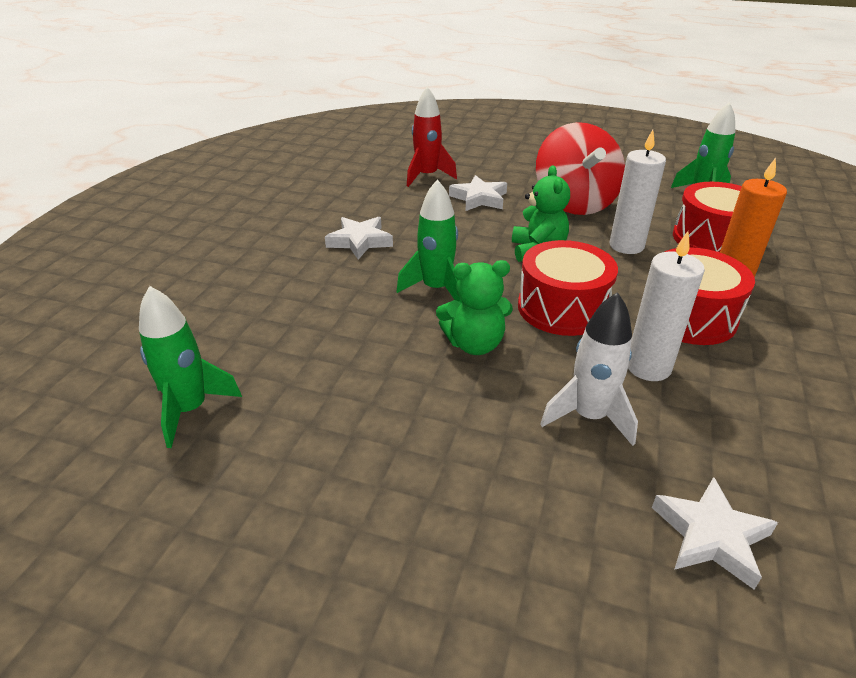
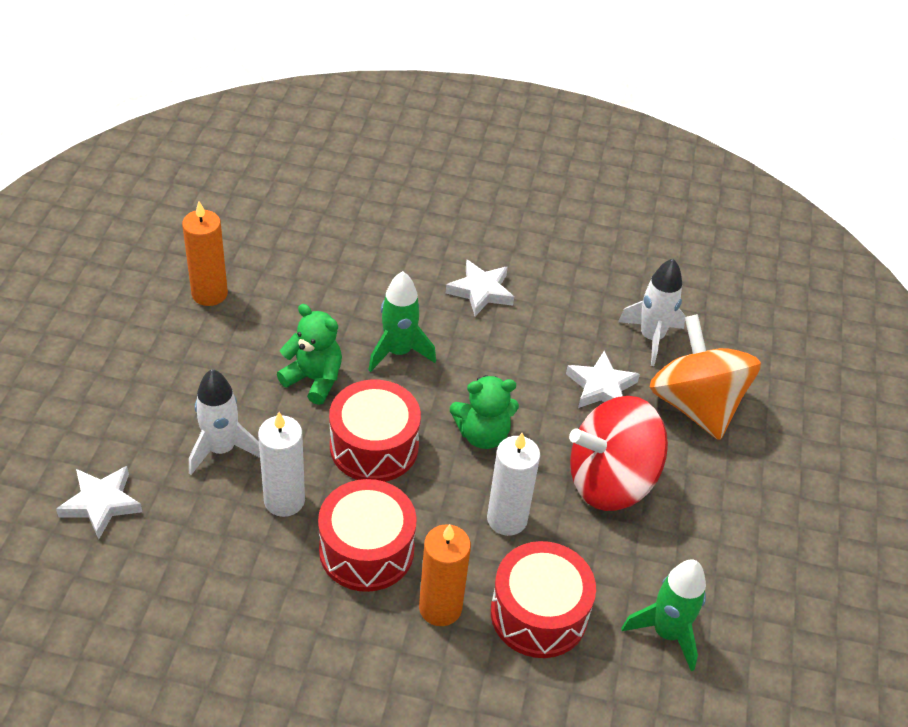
camera: 80 degrees right, 10 degrees up
(190, 409) = (235, 227): green rocket -> none
(318, 433) = (209, 294): none -> orange candle
(427, 176) = (651, 338): red rocket -> white rocket
(474, 344) = (314, 379): green teddy bear -> green teddy bear turned 135 degrees clockwise
(495, 168) = (695, 405): none -> orange spinning top

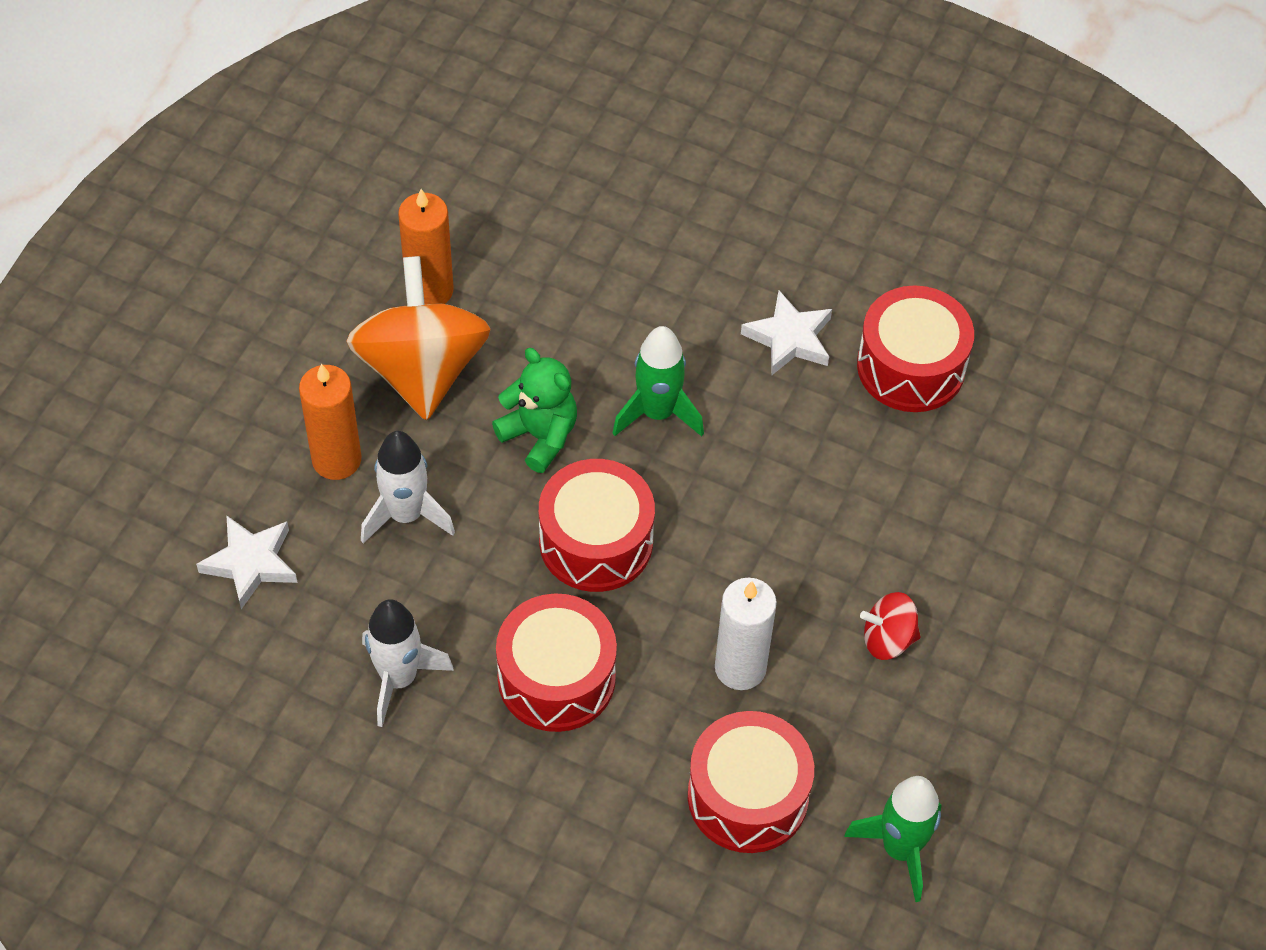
camera: 15 degrees right, 10 degrees up
(284, 500) = (470, 596): white candle -> none
(440, 608) = (629, 767): orange candle -> orange candle (336, 459)
(483, 434) = (739, 548): green teddy bear -> none
(571, 298) = (911, 366): none -> red drum
(601, 387) = (914, 505): white star -> none
(610, 481) = (888, 639): red spinning top -> red spinning top, size x0.47
(651, 338) = (1004, 443): white rocket -> white rocket (399, 679)
(695, 405) = (1034, 551): orange spinning top -> orange spinning top (422, 370)

